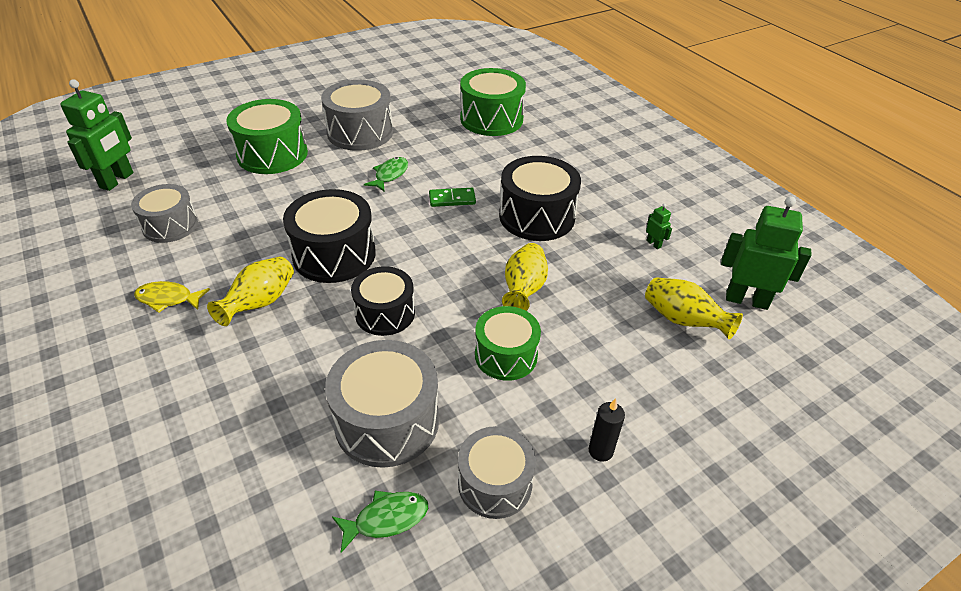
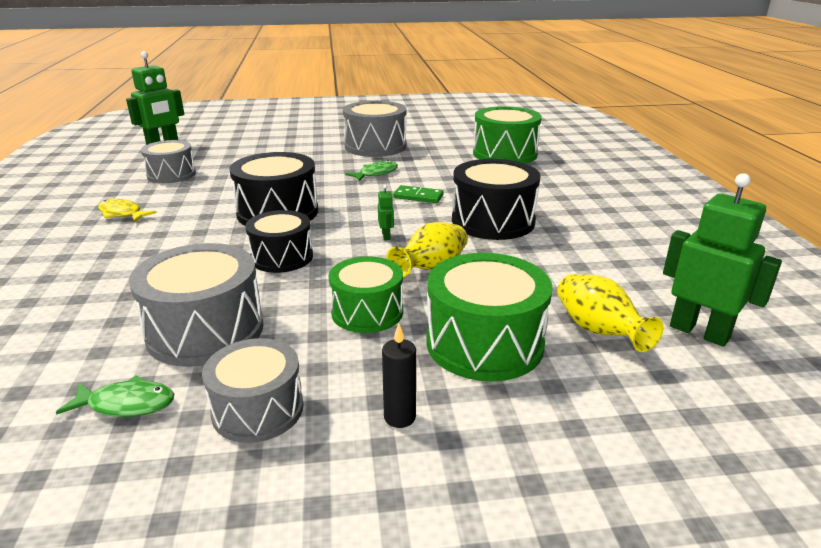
camera: 25 degrees right, 15 degrees down
(260, 303) = (186, 230): yellow vase -> none
(272, 154) = (291, 149): green drum -> green drum (484, 343)
(653, 244) = (610, 263): green robot -> green robot (386, 236)

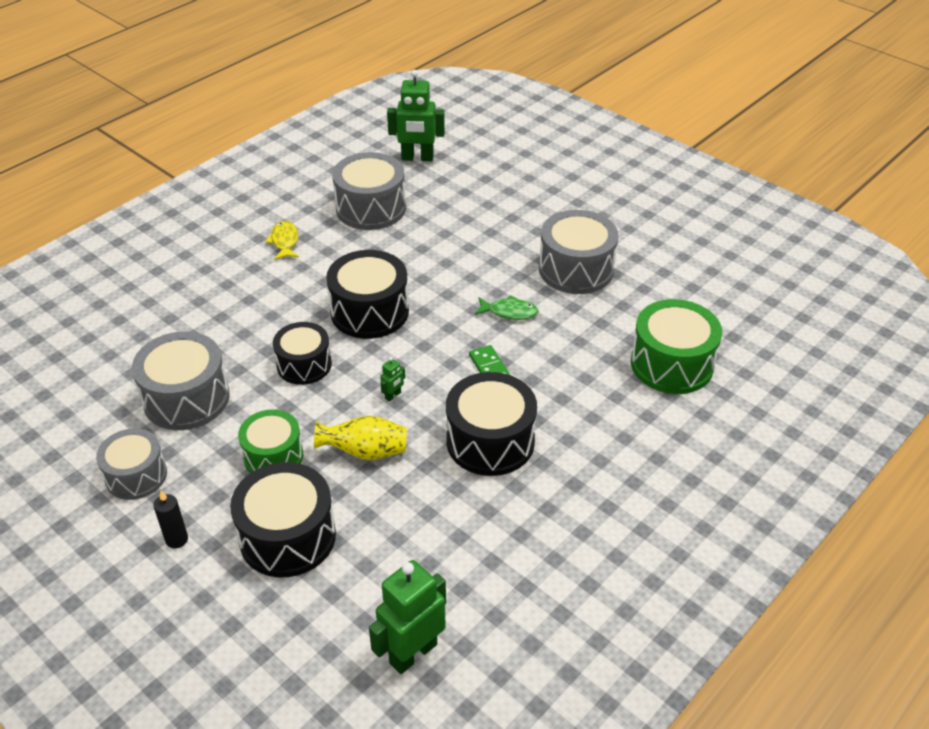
camera: 50 degrees right, 15 degrees up
(126, 404) = (100, 422): green fish -> none
(171, 174) = (371, 208): grey drum -> grey drum, size x1.51
(484, 343) = (287, 537): green drum -> black drum
(598, 331) = (359, 591): yellow vase -> none
(699, 332) = (413, 653): green robot -> green robot turned 135 degrees counterclockwise

